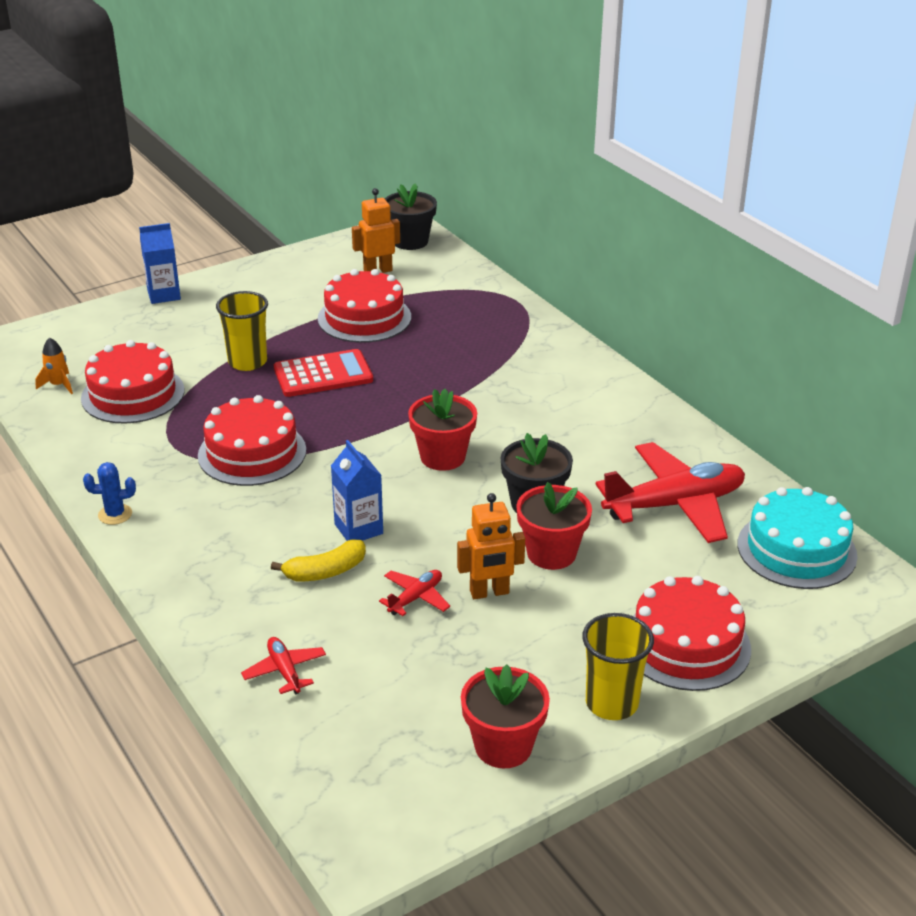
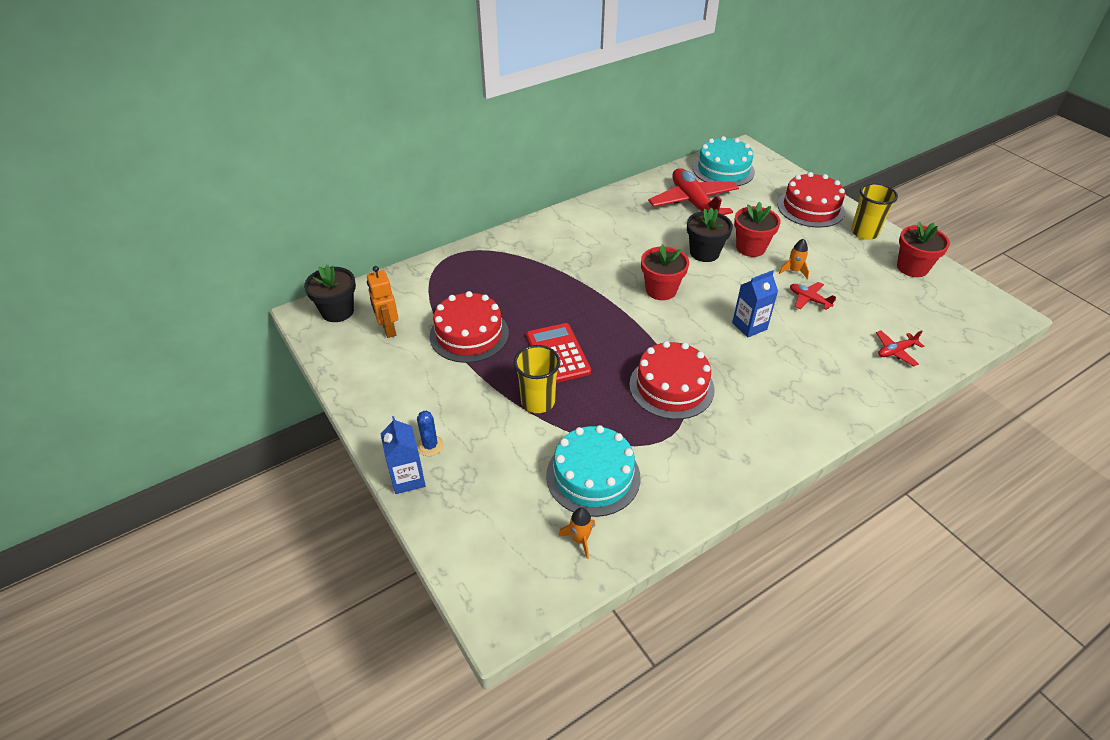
camera: 90 degrees left, 10 degrees up
(115, 514) = (768, 461): blue cactus -> blue cactus (430, 446)
(133, 394) = (593, 476): red cake -> turquoise cake
(325, 571) = (797, 339): yellow banana -> none
(489, 592) = (793, 271): orange robot -> orange rocket

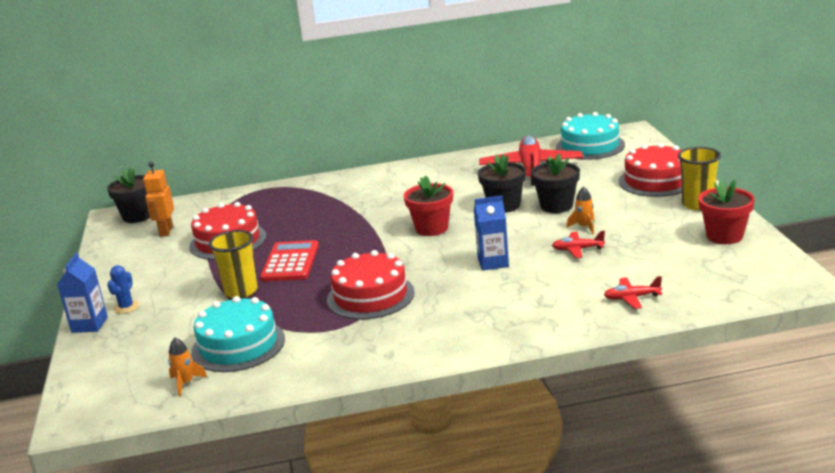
camera: 25 degrees right, 20 degrees down
(750, 248) = (556, 206): red flower pot -> black flower pot
(809, 299) = (577, 249): red plane -> red plane turned 60 degrees counterclockwise

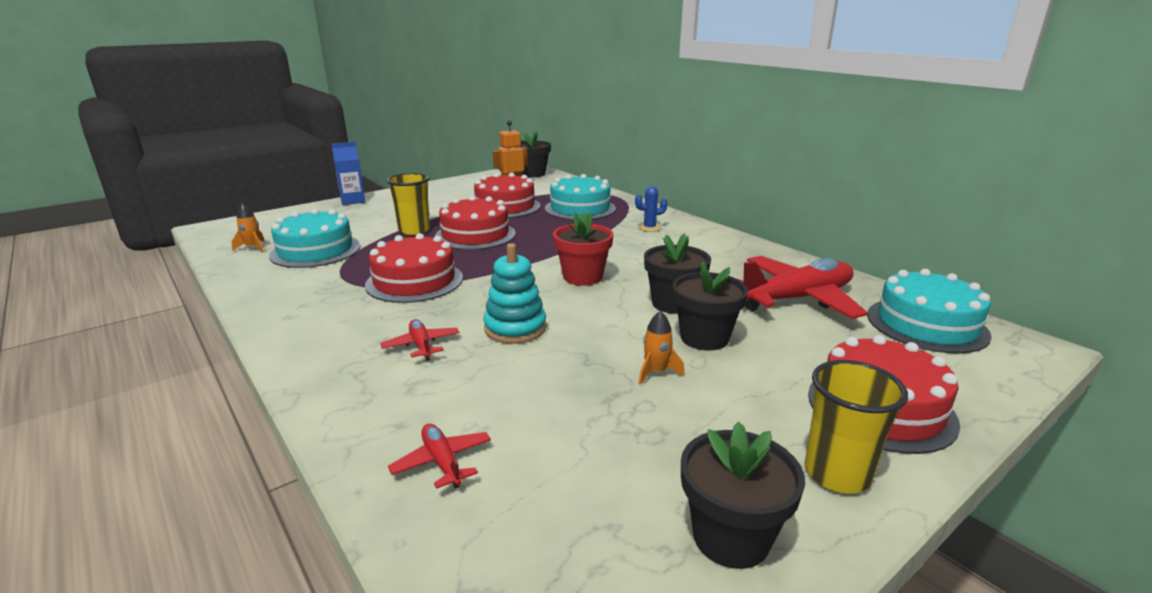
camera: 60 degrees right, 0 degrees up
(126, 307) = (381, 204): blue cactus -> blue cactus (649, 228)
(279, 208) = (580, 208): none -> turquoise cake
(290, 262) = (475, 235): red calculator -> red cake
(493, 262) = (515, 328): blue carton -> turquoise stacking toy
(577, 249) = (581, 381): red plane -> red plane (421, 345)
(724, 236) = (731, 537): red flower pot -> black flower pot

